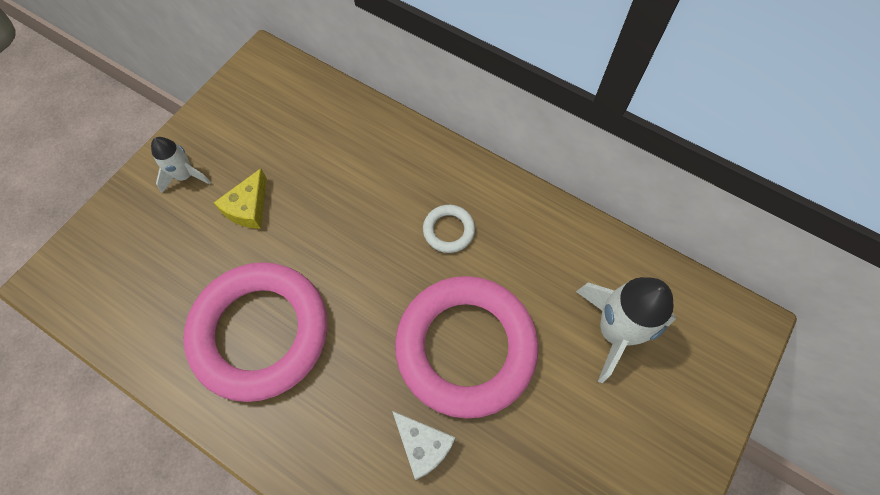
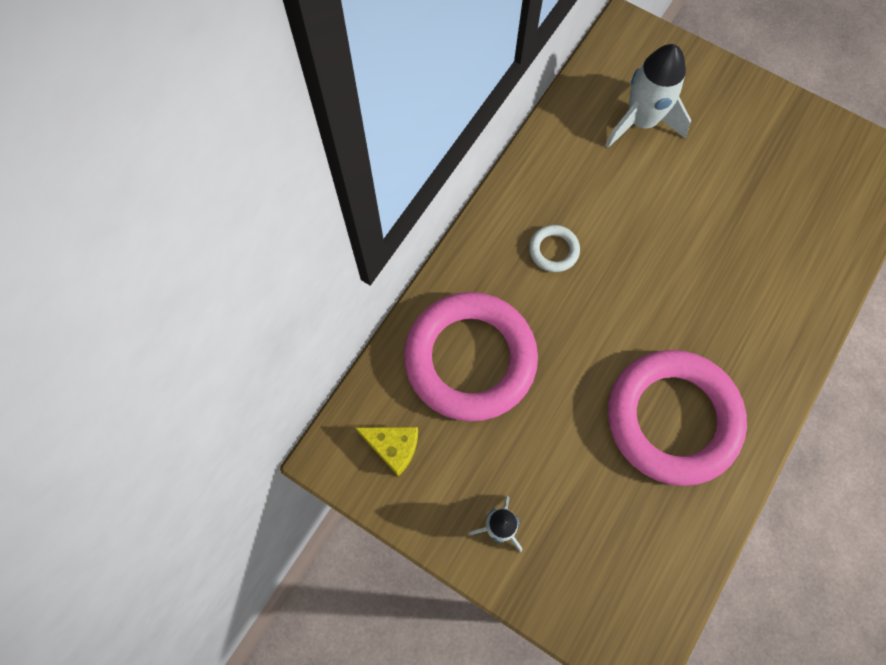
camera: 90 degrees left, 5 degrees up
(248, 208) = (536, 448): yellow cheese -> yellow cheese (393, 447)
(423, 445) = (755, 271): white cheese -> none
(466, 347) = (667, 237): pink ring -> pink ring (470, 359)

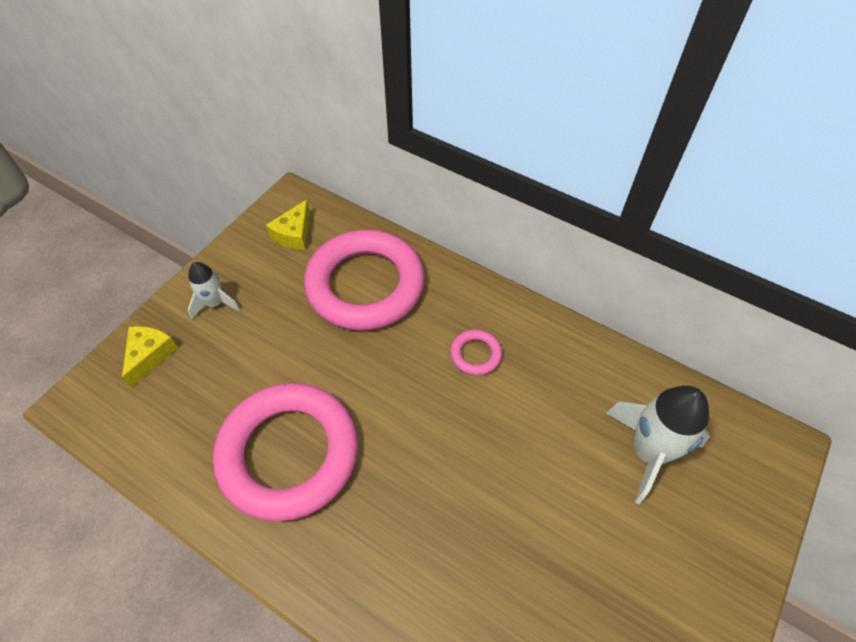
camera: 90 degrees right, 15 degrees down
(553, 250) = (475, 354): white ring -> pink ring
(572, 589) = (150, 355): none -> yellow cheese

